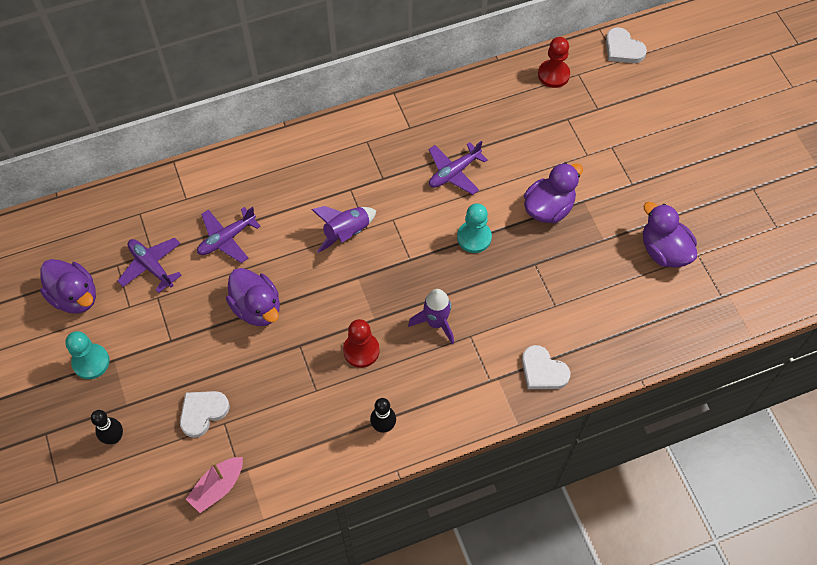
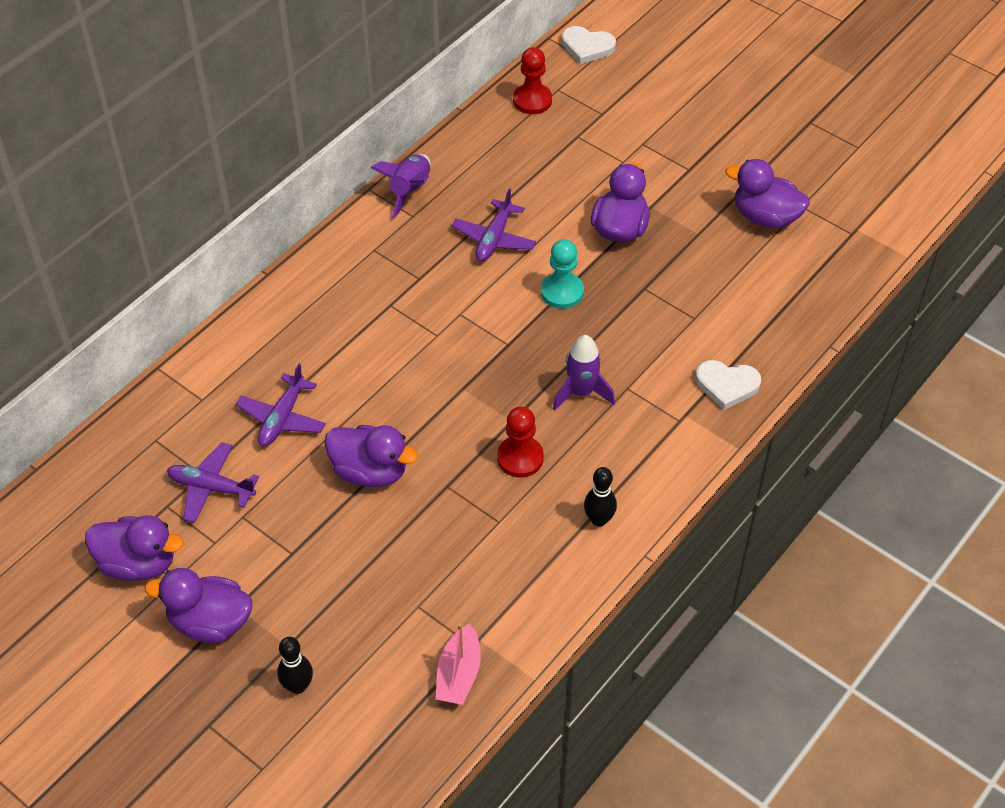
camera: 30 degrees left, 10 degrees down
(91, 362) = (210, 622): turquoise pawn -> purple duck
(203, 413) = (385, 608): white heart -> none
(346, 233) = (418, 350): purple rocket -> purple rocket (410, 190)

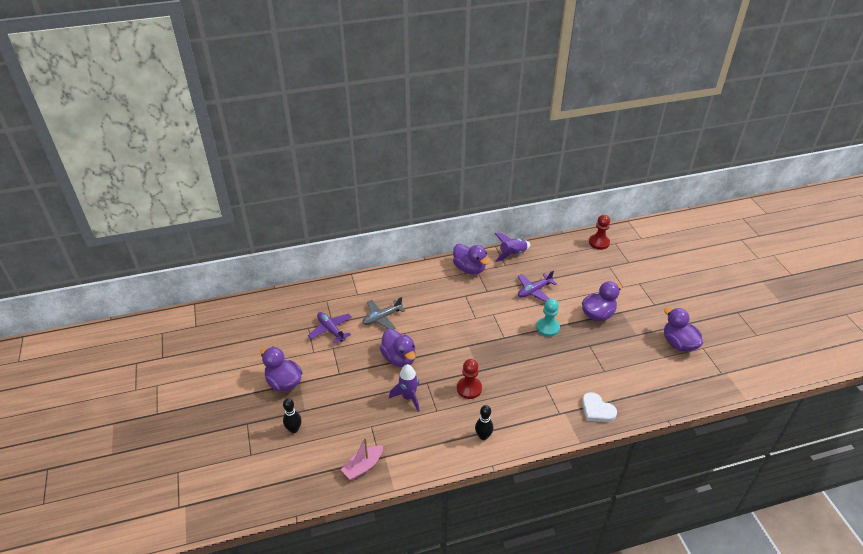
camera: 35 degrees right, 10 degrees down
(138, 563) = (278, 343): purple duck -> purple duck (469, 269)
(282, 418) = (382, 318): purple plane -> grey plane
(581, 392) = (521, 375): purple rocket -> purple rocket (408, 397)
(587, 47) = (643, 232): white heart -> none

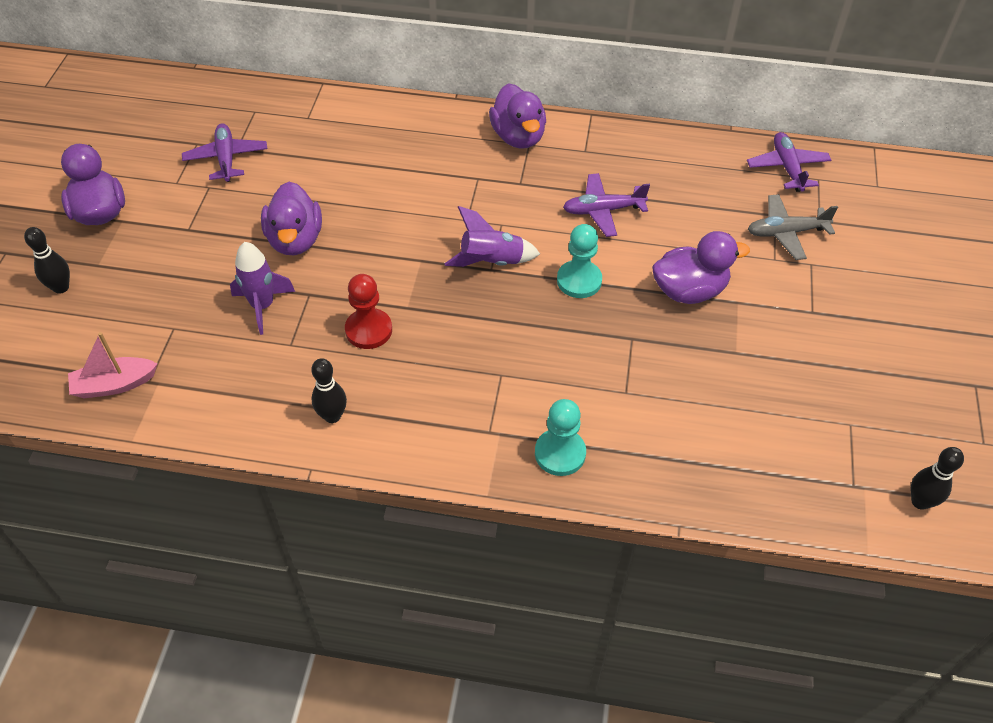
camera: 25 degrees right, 10 degrees up
(382, 318) = (317, 167): grey plane -> grey plane (786, 232)
(512, 254) = (611, 137): purple rocket -> purple rocket (491, 262)
(597, 410) = (560, 453): white heart -> turquoise pawn
(599, 242) = (787, 168): red pawn -> purple plane
(678, 343) = (806, 398): purple duck -> none
(750, 369) = (920, 501): none -> black bowling pin

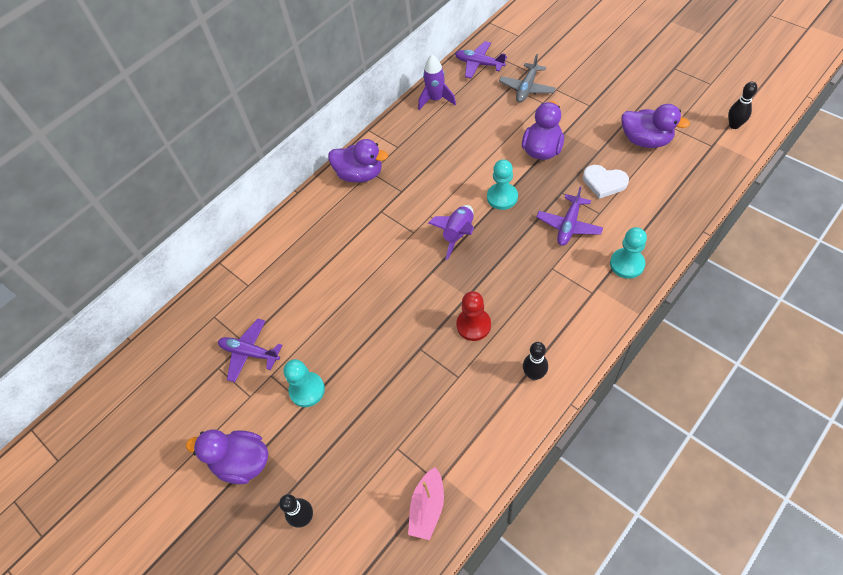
camera: 50 degrees left, 5 degrees up
(206, 223) = (307, 390): none -> turquoise pawn
(263, 306) = (413, 381): purple rocket -> purple rocket (436, 99)
(295, 240) = (363, 338): purple duck -> purple duck (646, 140)
(603, 210) = (453, 161): purple plane -> purple plane (569, 225)
(683, 378) = (604, 182): none -> white heart

